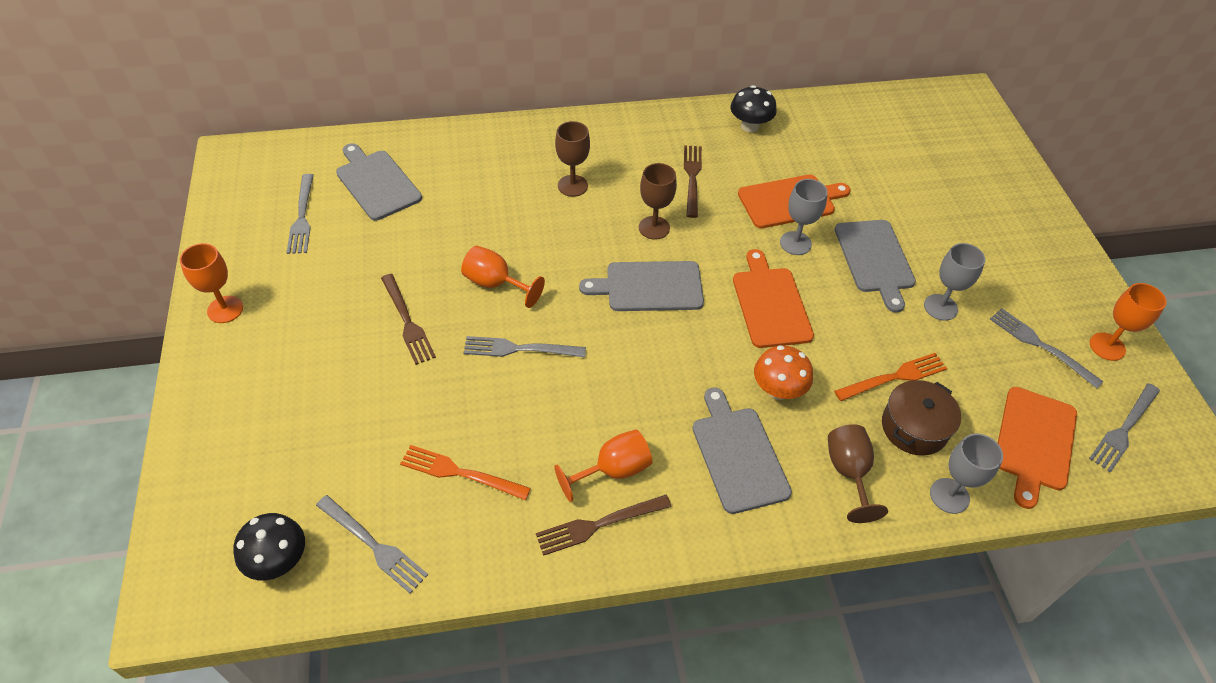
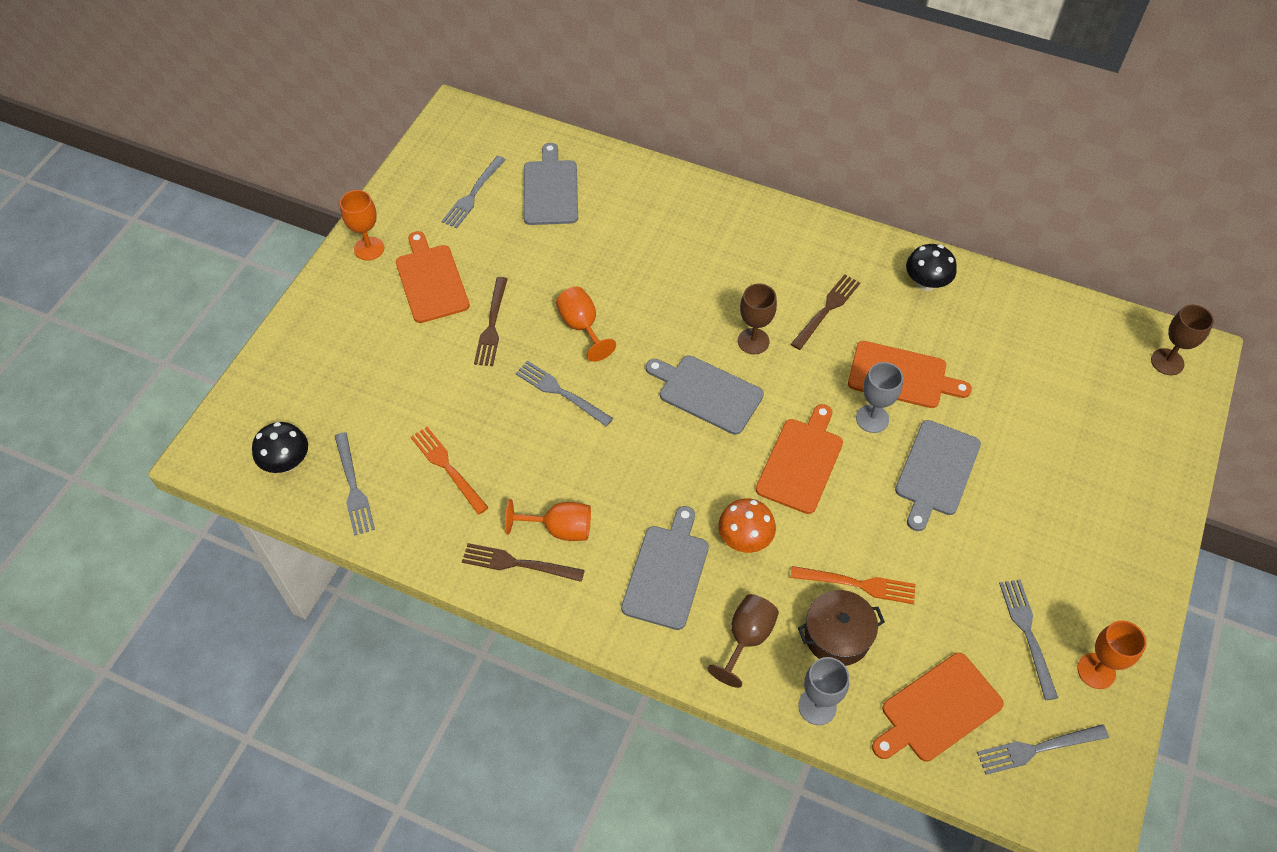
camera: 35 degrees right, 5 degrees up
(314, 310) = (431, 280): none -> orange cutting board
(572, 186) = (712, 267): brown goblet -> brown goblet (1167, 362)
(940, 307) = (960, 547): grey goblet -> none

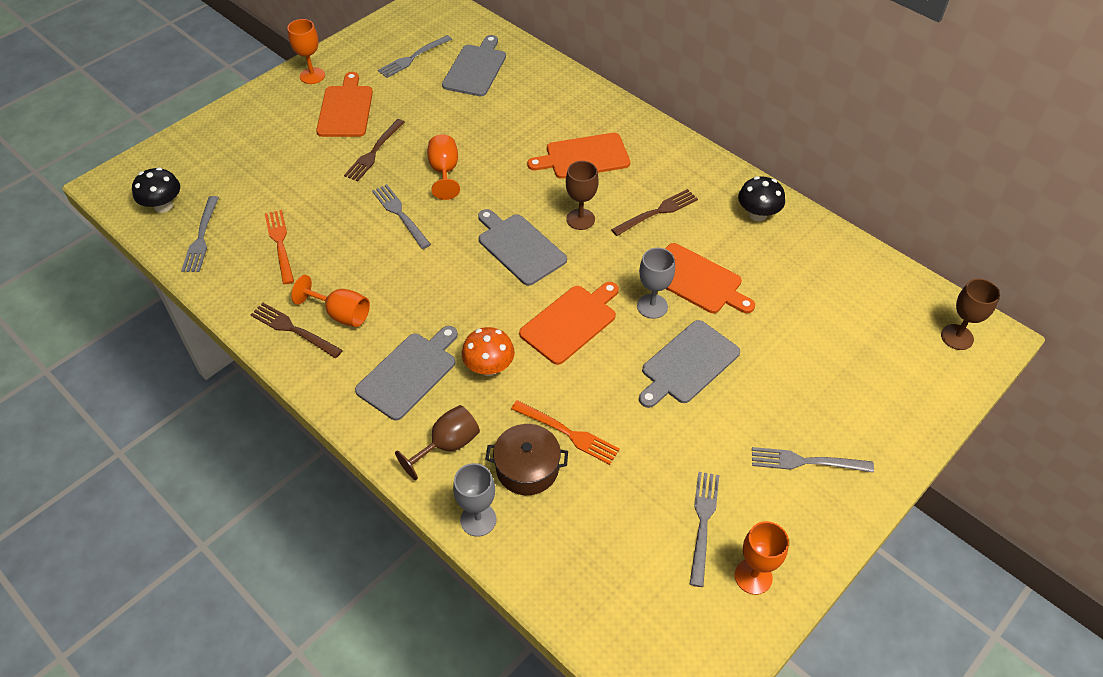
camera: 20 degrees right, 5 degrees down
(937, 709) = (585, 559): orange cutting board -> orange cutting board (583, 157)
(1036, 749) = (660, 624): grey fork -> grey fork (805, 462)

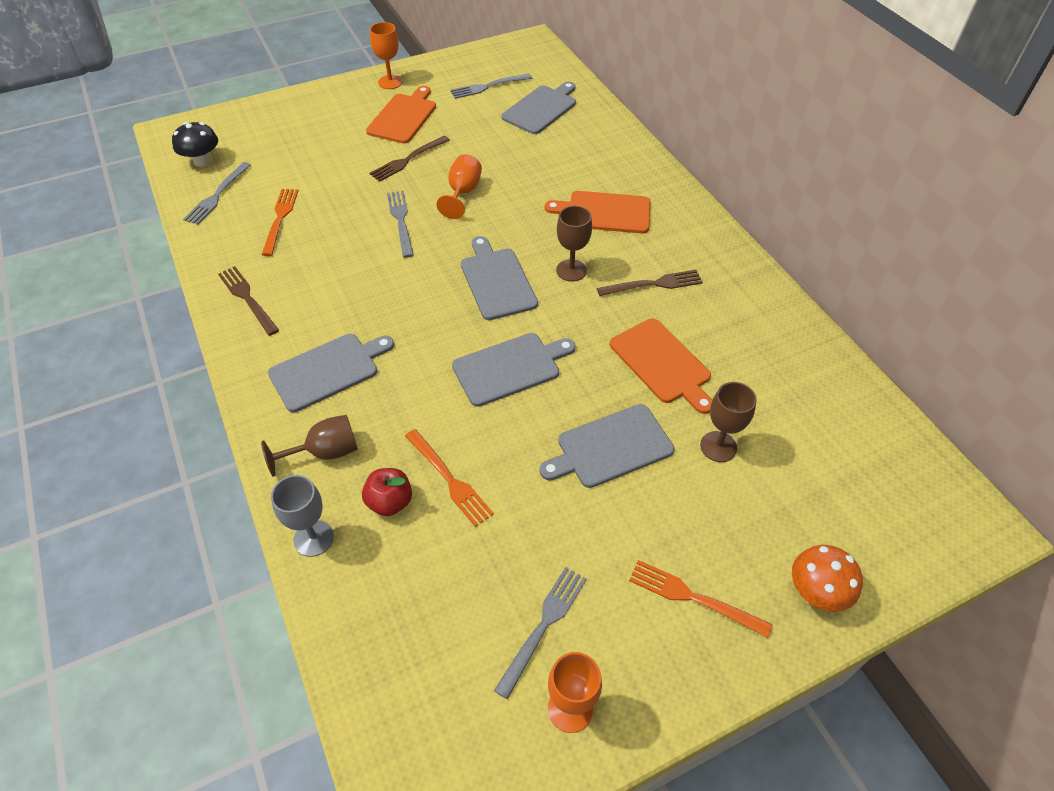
camera: 20 degrees right, 0 degrees up
(341, 314) = (297, 296): orange goblet -> none
(489, 367) = (406, 388): orange mushroom -> orange mushroom (816, 591)
(527, 468) = (390, 502): brown pot -> red apple
(571, 322) = (510, 368): orange cutting board -> grey cutting board
(652, 306) = (602, 376): grey goblet -> none
(757, 214) = (761, 315): black mushroom -> none
(805, 462) = (692, 597): grey fork -> orange fork
(957, 337) = (939, 513): brown goblet -> brown goblet (718, 446)

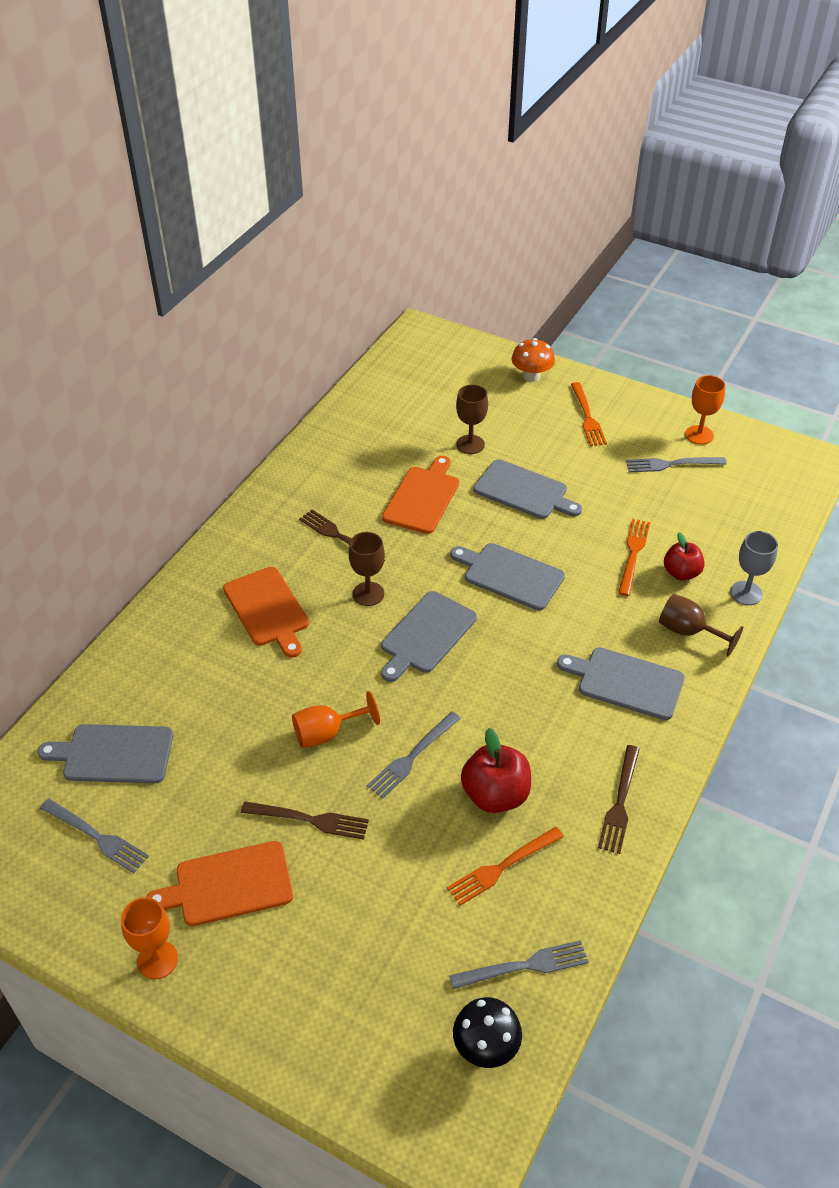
camera: 125 degrees left, 5 degrees down
(328, 243) = (495, 795): none -> red apple

